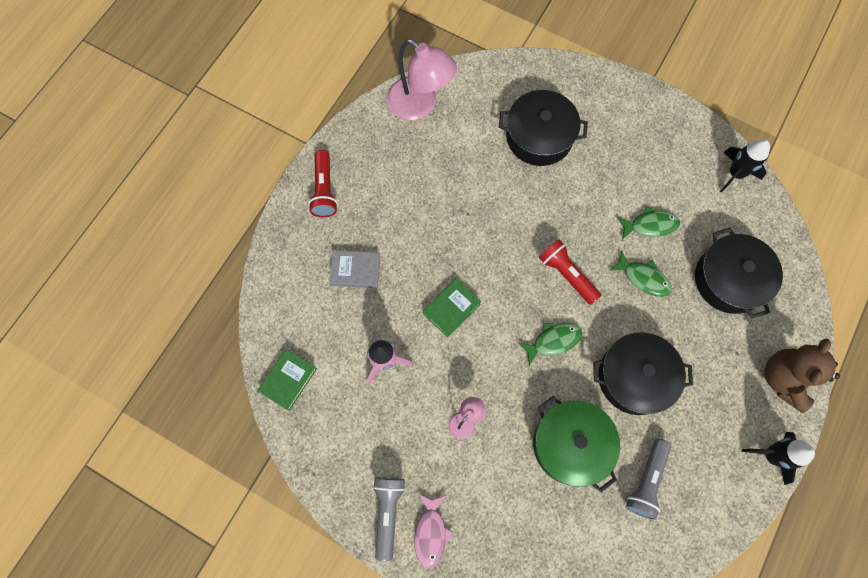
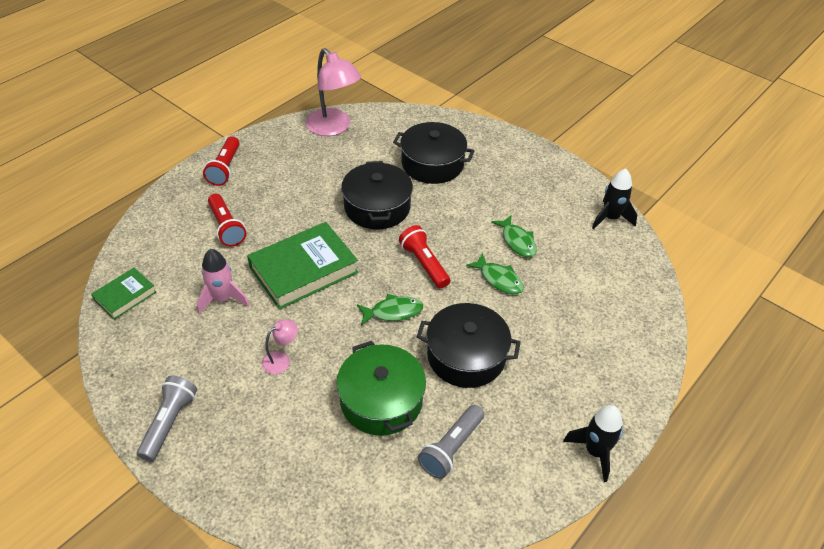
camera: 10 degrees right, 25 degrees down
(355, 270) = (226, 227): grey book -> red flashlight
(431, 533) = (205, 449): pink fish -> none
(451, 309) = (304, 270): green book -> green book, size x1.88
(650, 225) = (517, 241): green fish -> green fish turned 60 degrees clockwise
(729, 280) = (585, 295): black pot -> black pot (377, 207)
(784, 379) = (624, 386): brown teddy bear -> none

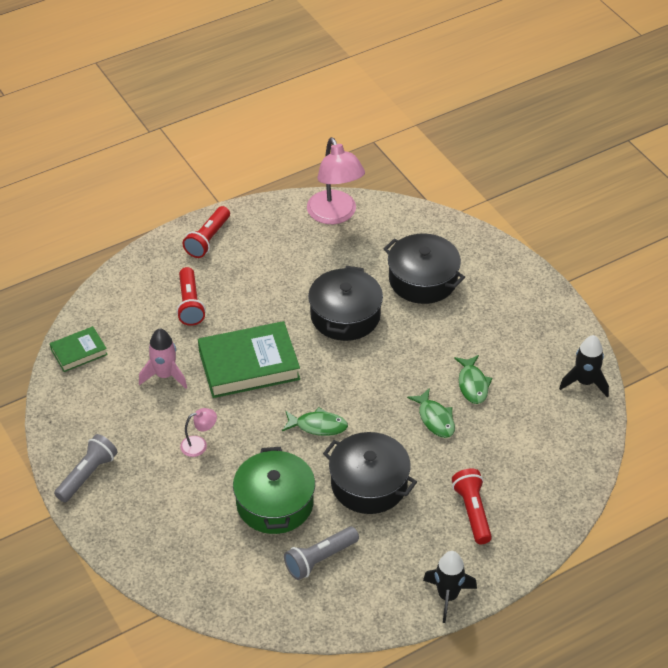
camera: 20 degrees right, 0 degrees up
(424, 264) = (367, 386): red flashlight -> red flashlight (472, 512)

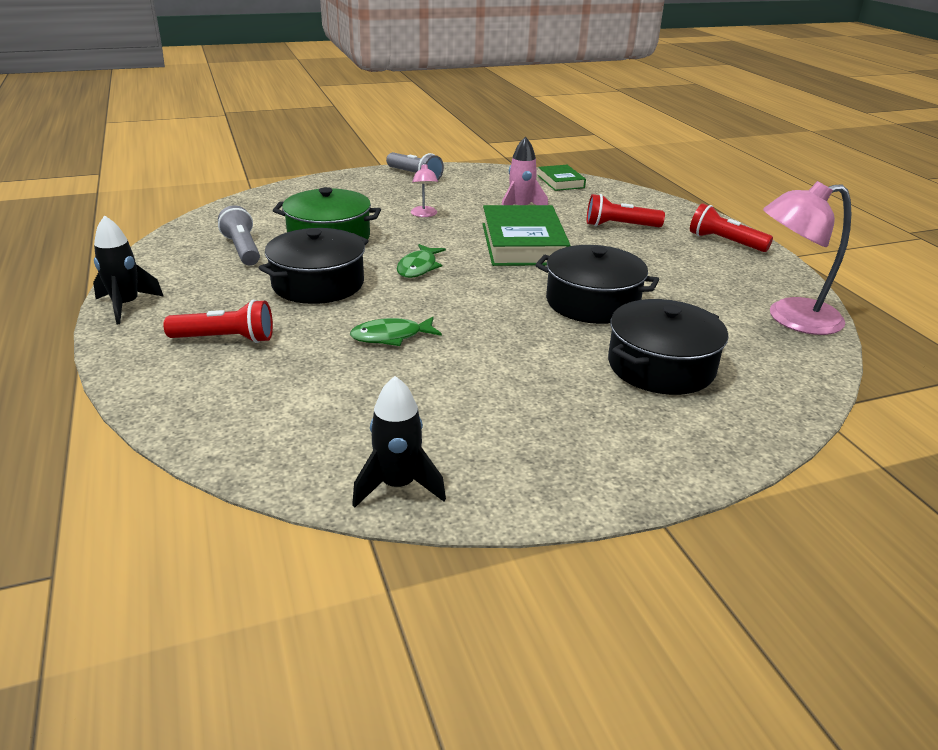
camera: 100 degrees right, 15 degrees down
(472, 384) = (439, 374): green fish -> none

